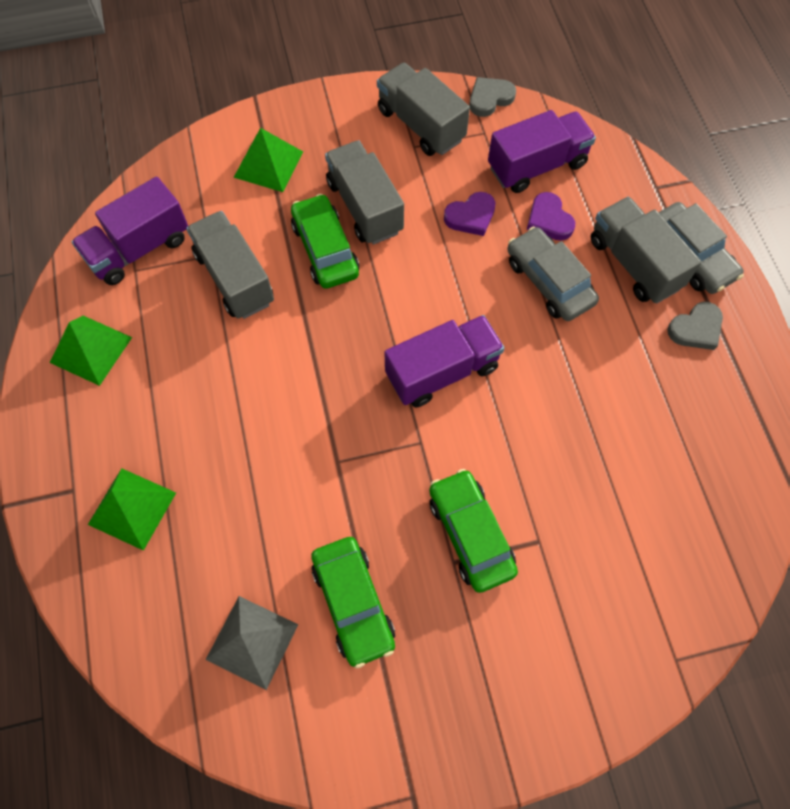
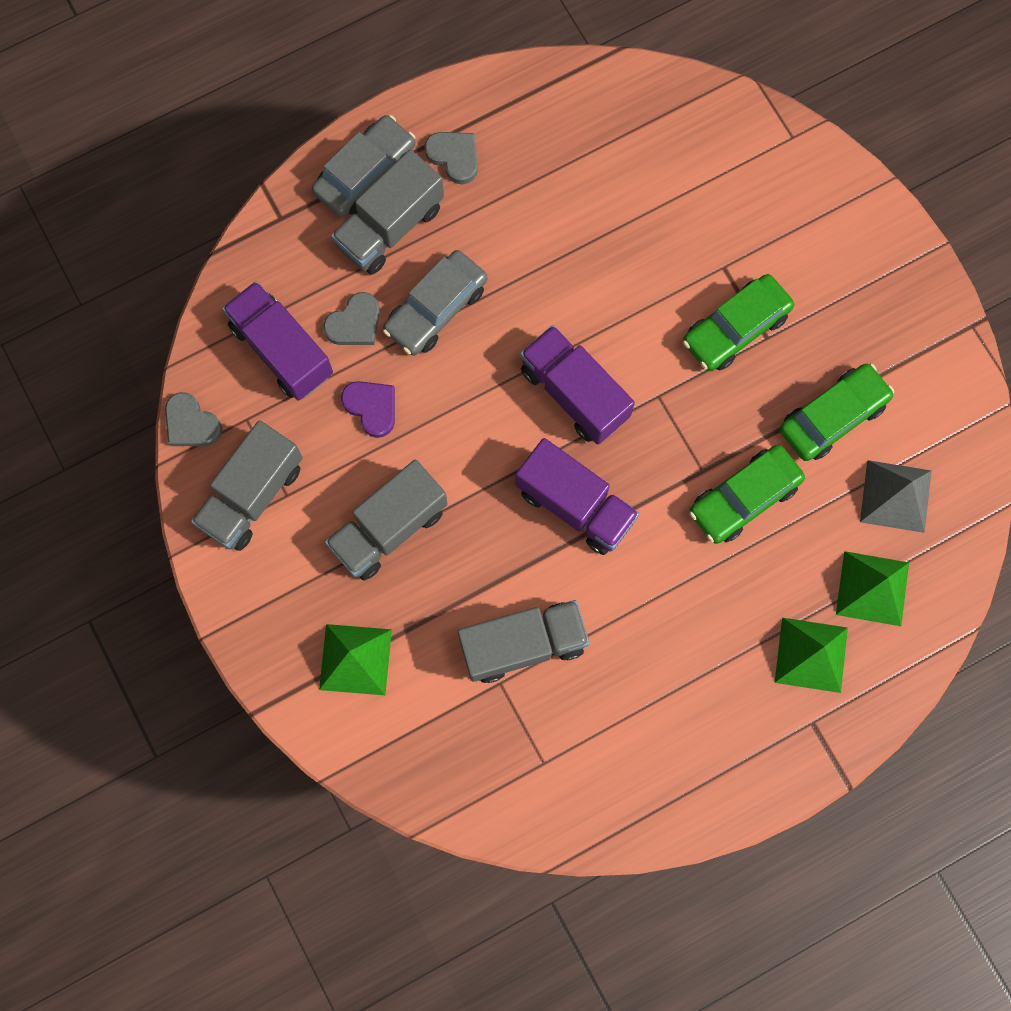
camera: 105 degrees left, 10 degrees up
(91, 349) = (655, 771): green pyramid -> green pyramid (872, 588)
(139, 249) = (514, 769): purple truck -> purple truck (575, 505)
(235, 278) = (523, 644): grey truck -> grey truck turned 150 degrees counterclockwise
(325, 249) = (458, 556): green car -> green car (744, 498)
(549, 220) = (355, 323): purple heart -> grey heart

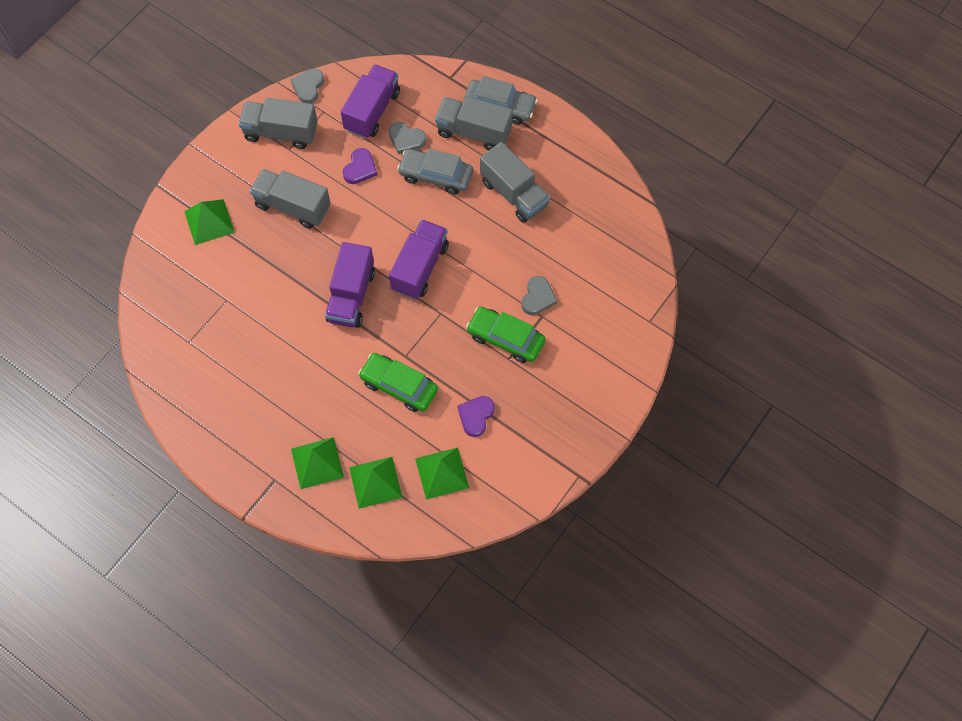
camera: 65 degrees right, 10 degrees down
(454, 157) = (534, 146): grey heart -> grey heart (538, 297)
(523, 644) = (254, 302): grey truck -> grey truck (514, 194)
(832, 417) = (476, 416): green car -> purple heart
(895, 496) = (442, 473): grey pyramid -> green pyramid

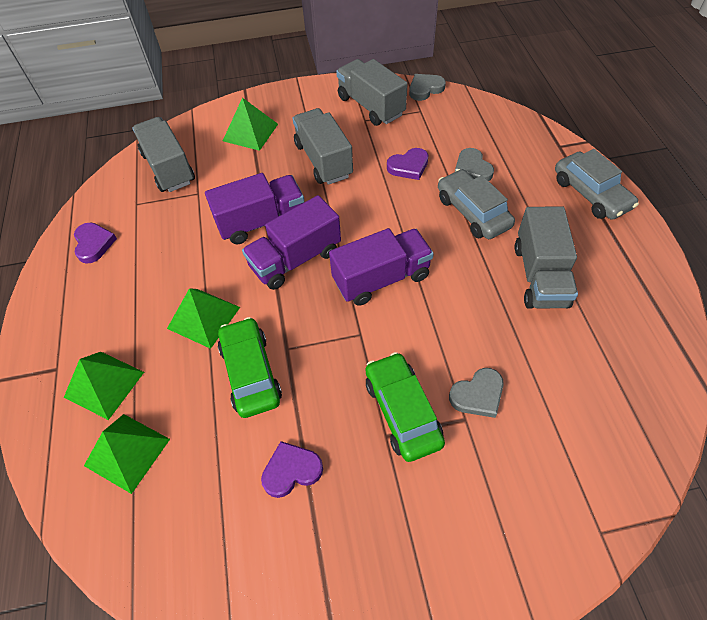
camera: 45 degrees right, 10 degrees down
(195, 392) = (94, 244): none -> purple heart
(372, 111) = (462, 132): purple truck -> purple truck (261, 222)
(442, 473) = (195, 504): green pyramid -> green pyramid (203, 317)
(473, 132) = (544, 199): grey truck -> grey truck (169, 168)

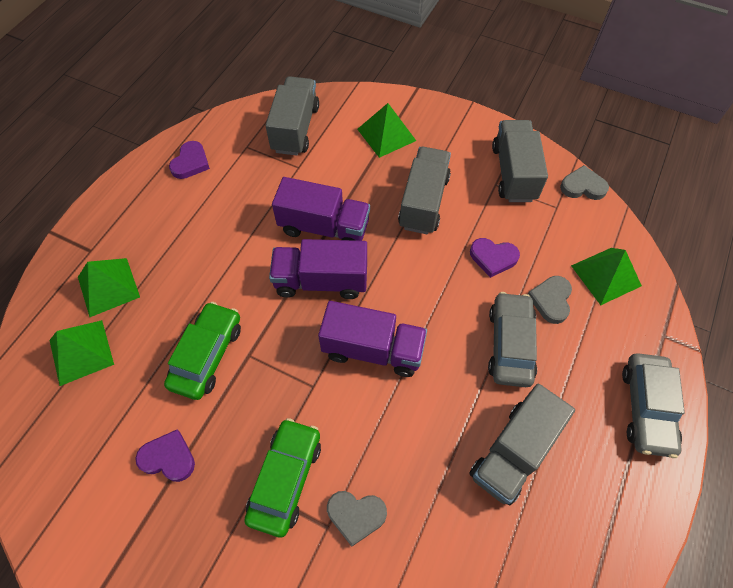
camera: 35 degrees right, 5 degrees up
(203, 317) = (213, 282): green pyramid -> green pyramid (606, 275)

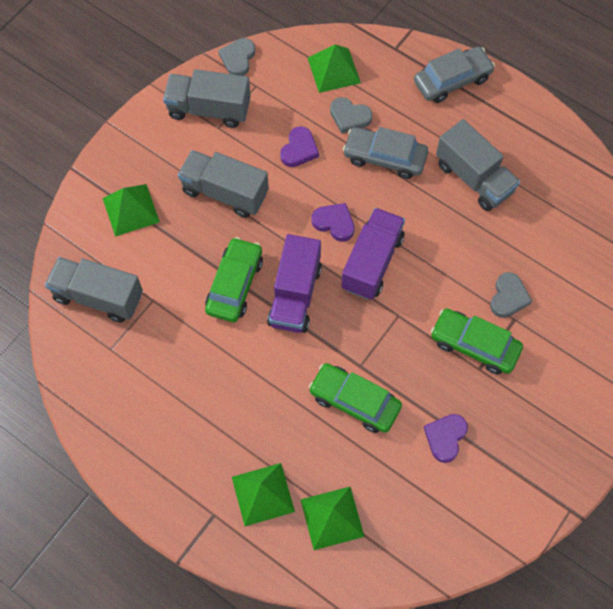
camera: 80 degrees left, 5 degrees up
(191, 163) = (119, 408): purple heart -> purple heart (334, 223)
(324, 227) = (235, 285): purple truck -> green car
(646, 408) = (452, 80): grey car -> grey car turned 45 degrees counterclockwise

